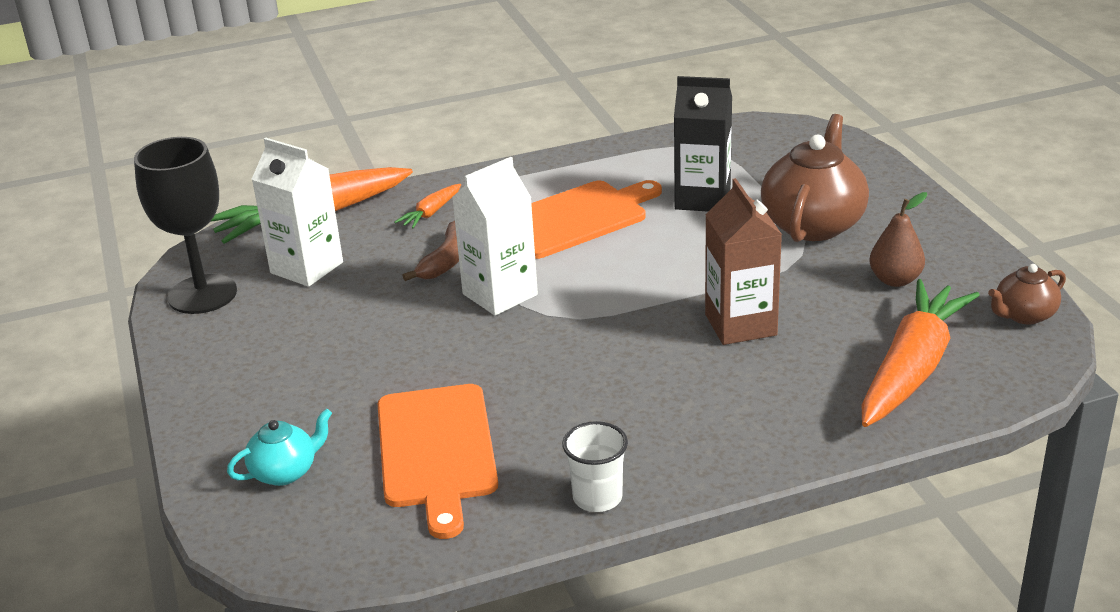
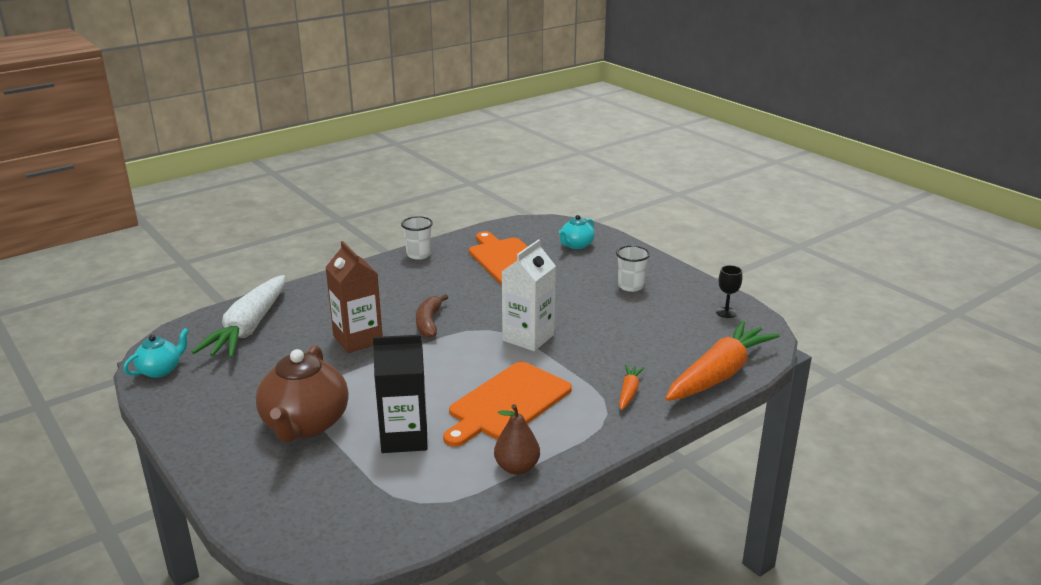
camera: 160 degrees right, 5 degrees down
(202, 294) = (726, 312): black goblet -> black goblet, size x0.44
(283, 360) = (630, 286): none -> white cup
(306, 268) = (678, 337): white carton -> none
(446, 261) = (583, 355): brown banana -> brown banana (429, 322)
(895, 280) = (246, 384): brown pear -> brown pear (517, 468)
(911, 369) = (248, 328): orange carrot -> white carrot
(1023, 315) = (160, 370): brown teapot -> turquoise teapot

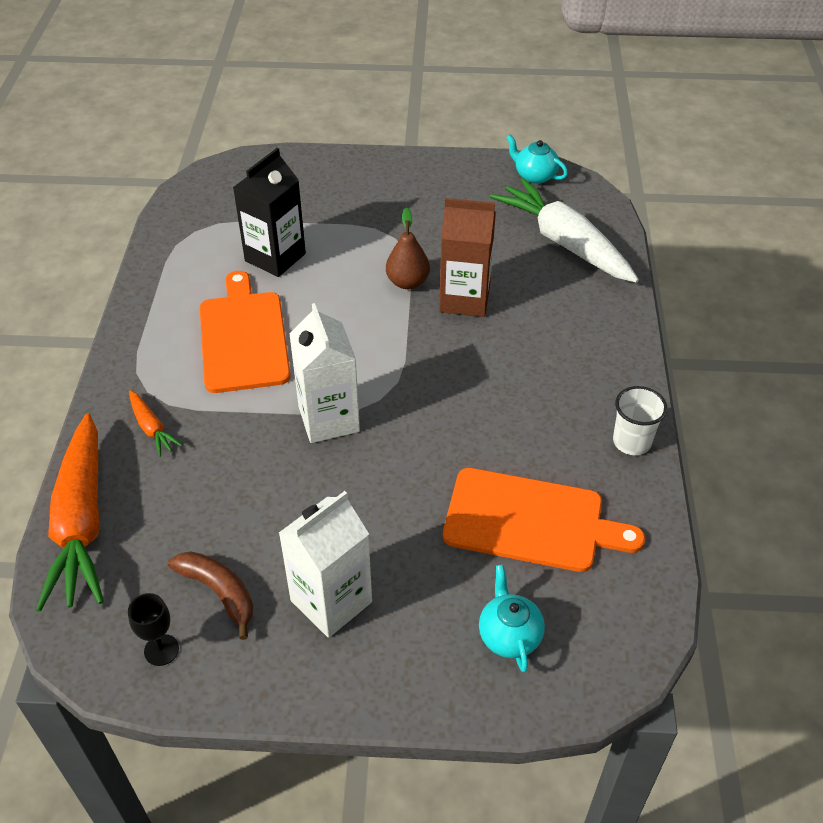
camera: 130 degrees right, 20 degrees up
(160, 370) = (534, 176): turquoise teapot -> turquoise teapot turned 135 degrees clockwise
(305, 425) = (358, 217): brown teapot -> none
(429, 322) = (444, 362): brown banana -> brown banana (219, 592)
(517, 468) = (161, 295): brown pear -> brown pear (407, 282)
(630, 286) = (331, 601): white cup -> white carton

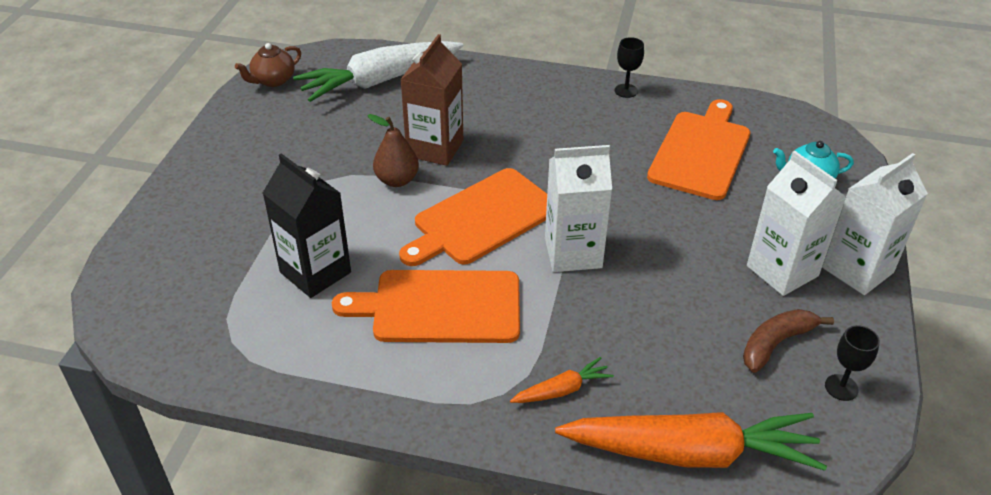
camera: 80 degrees left, 5 degrees down
(345, 680) = (857, 270): none -> white carton
(365, 348) = (482, 219): none -> orange cutting board
(534, 176) = (273, 80): turquoise teapot -> brown teapot
(632, 442) = (626, 91): white cup -> black goblet

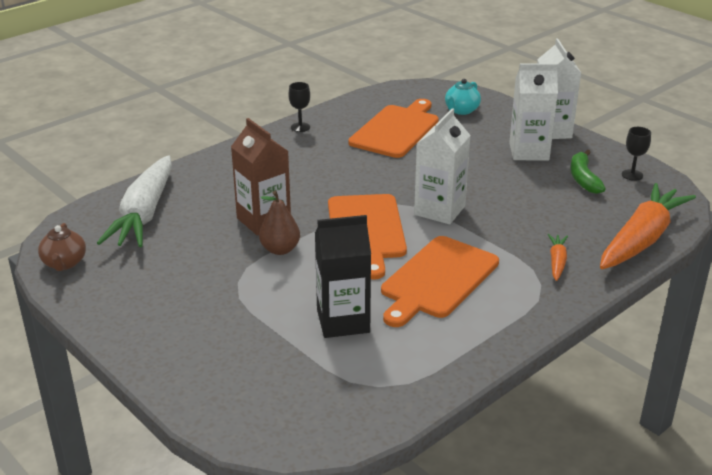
camera: 55 degrees left, 10 degrees down
(701, 152) = (396, 130): orange cutting board -> orange cutting board turned 60 degrees clockwise
(776, 343) = (583, 179): brown banana -> green banana

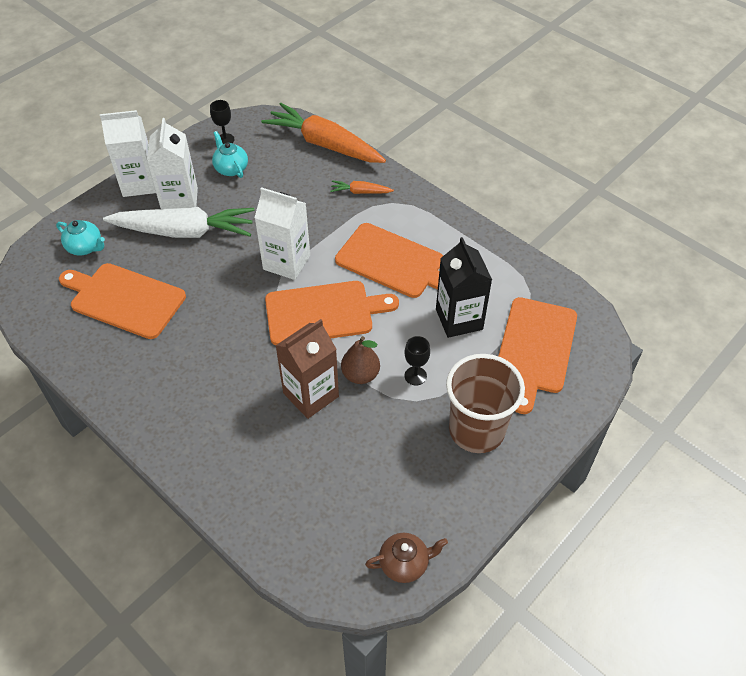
camera: 95 degrees left, 20 degrees up
(144, 214) = (303, 508): white carrot -> white carrot (184, 231)
(187, 319) = (476, 430): none -> brown cup
(286, 378) = (535, 348): none -> orange cutting board
(300, 127) = (108, 387): black goblet -> black goblet (415, 376)
(583, 179) = (231, 168): green banana -> turquoise teapot

